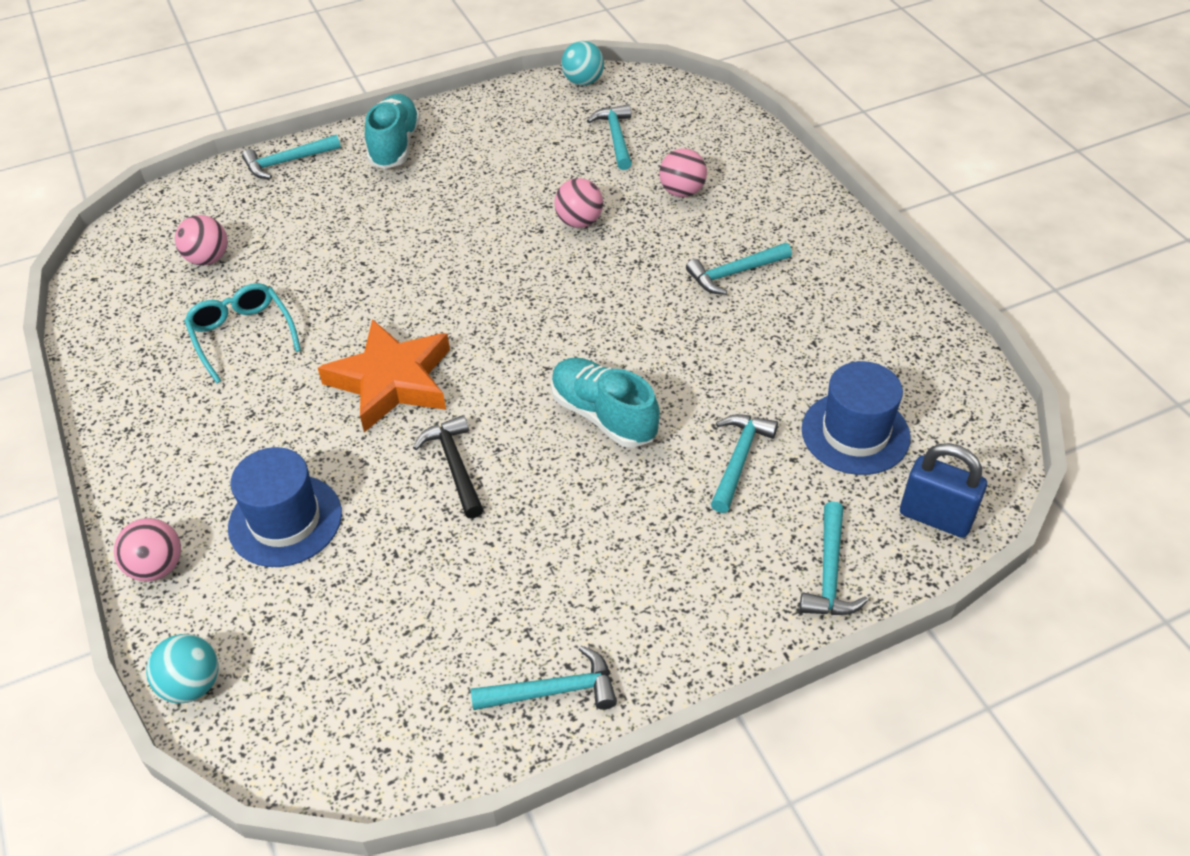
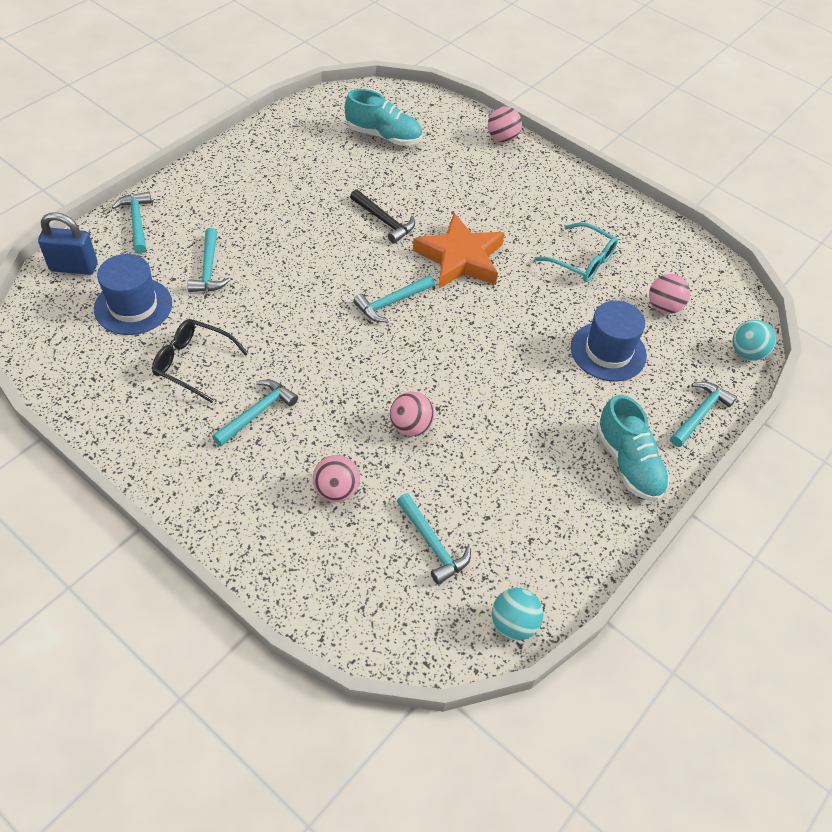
camera: 150 degrees right, 5 degrees up
(192, 685) = (440, 104): turquoise ball -> turquoise ball (746, 353)
(285, 520) = (457, 172): blue hat -> blue hat (608, 351)
(553, 691) = (269, 140): turquoise hammer -> turquoise hammer (392, 302)
(603, 415) = (309, 273): turquoise shoe -> turquoise shoe (384, 136)
(793, 341) = (193, 363): none -> black glasses

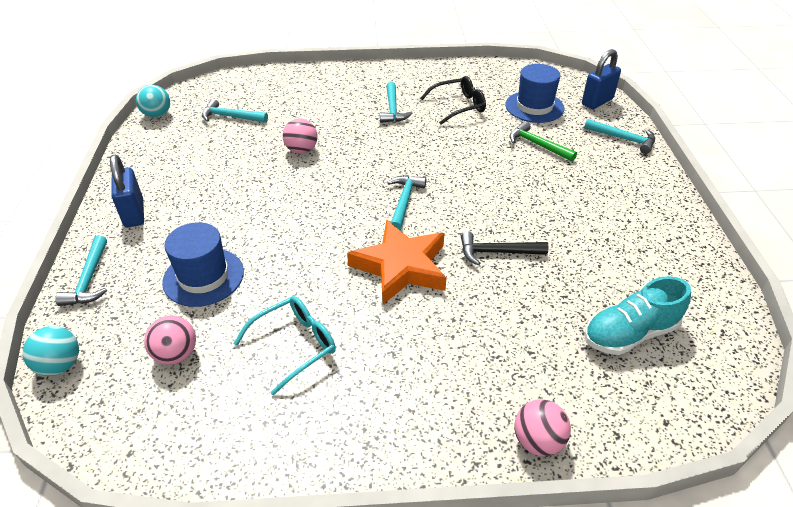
camera: 140 degrees right, 10 degrees down
(209, 269) = (538, 145): turquoise hammer -> green hammer
(336, 490) = (307, 107): pink ball -> none
(582, 261) = (295, 345): turquoise glasses -> turquoise glasses turned 150 degrees clockwise
(628, 463) = (134, 214): turquoise shoe -> blue padlock

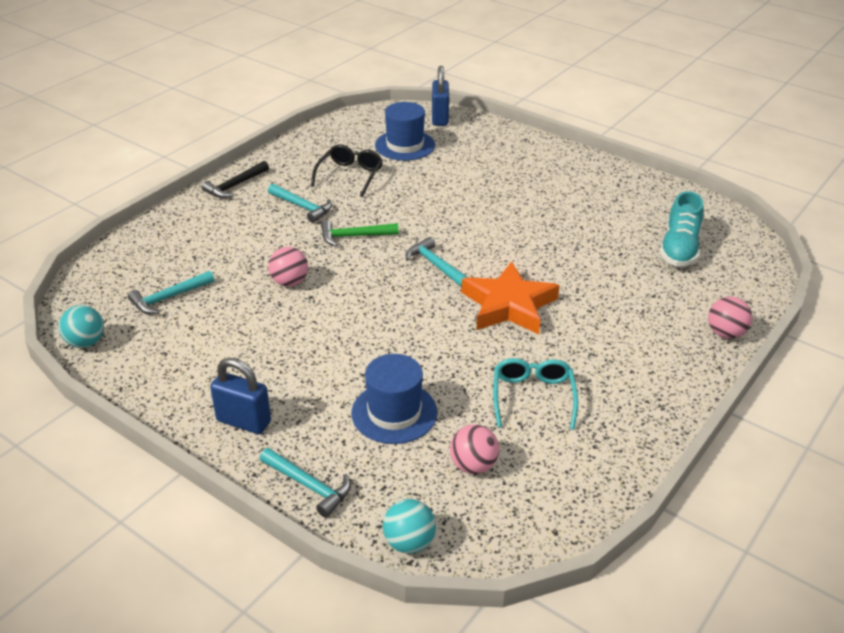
camera: 50 degrees left, 5 degrees down
(497, 252) = (546, 255): black hammer -> black hammer (235, 186)
(538, 145) = (453, 171): green hammer -> green hammer (354, 236)
(623, 139) = (497, 136): turquoise hammer -> none

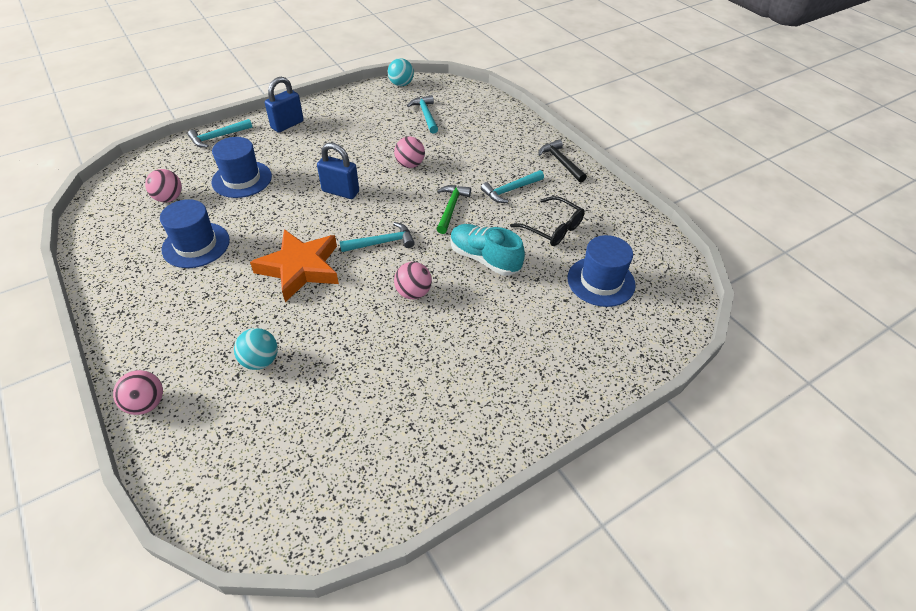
camera: 110 degrees right, 10 degrees up
(409, 542) = (145, 160): turquoise ball -> turquoise ball (260, 361)
(440, 118) = (659, 329): blue padlock -> blue padlock (340, 191)
(488, 230) = (413, 293): none -> pink ball
(533, 396) = (196, 245): turquoise glasses -> blue hat
(679, 249) = (286, 440): turquoise shoe -> turquoise shoe (484, 259)

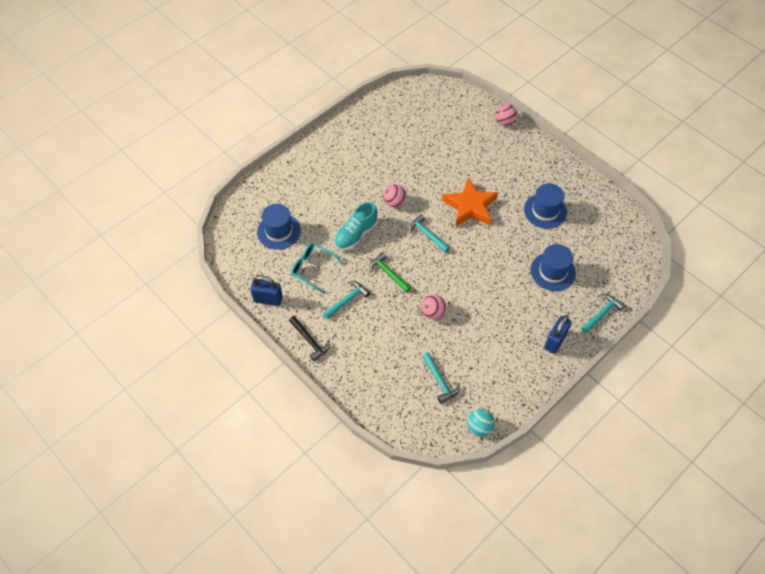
camera: 170 degrees right, 10 degrees up
(169, 198) = (591, 244): pink ball -> none
(260, 361) = (462, 150): turquoise ball -> none
(340, 191) = (474, 274): blue padlock -> blue padlock (268, 299)
(381, 243) = (427, 234): turquoise hammer -> turquoise hammer turned 75 degrees clockwise
(451, 208) = (388, 273): green hammer -> green hammer turned 135 degrees clockwise
(484, 259) = (356, 234): turquoise shoe -> turquoise shoe turned 105 degrees clockwise
(553, 228) = (312, 268): black glasses -> turquoise glasses

